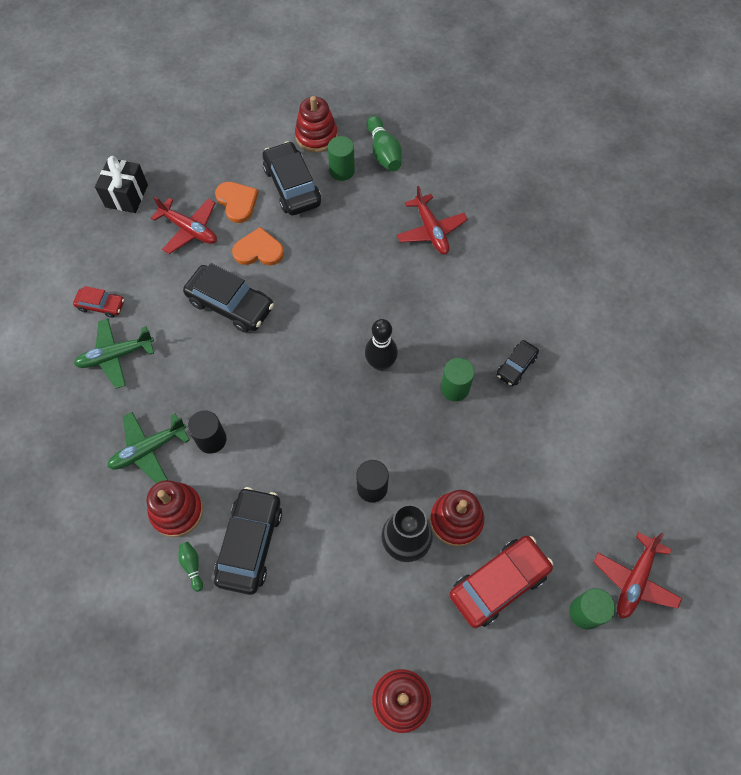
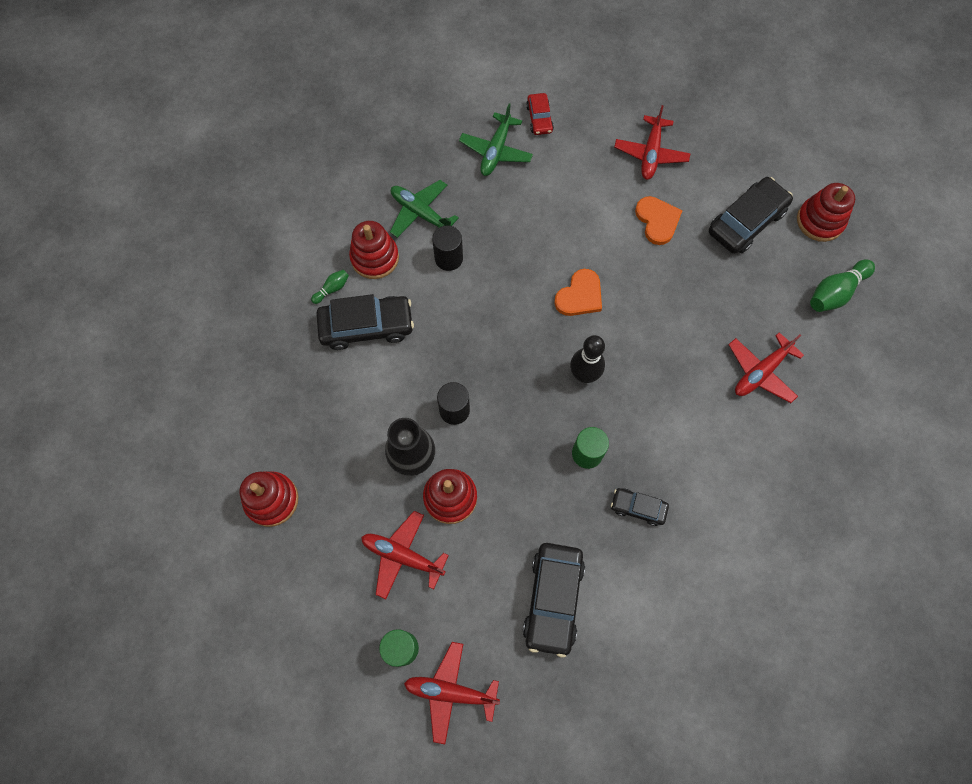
camera: 70 degrees right, 5 degrees up
(116, 356) = (496, 151): green plane -> green plane turned 120 degrees counterclockwise
(126, 196) = (661, 88): black gift -> none
(230, 304) = (587, 220): black car -> black car (553, 599)
(237, 202) = (702, 181): orange heart -> orange heart (580, 295)
(342, 171) = (790, 260): green cylinder -> none
(499, 583) = (402, 556): red car -> red plane

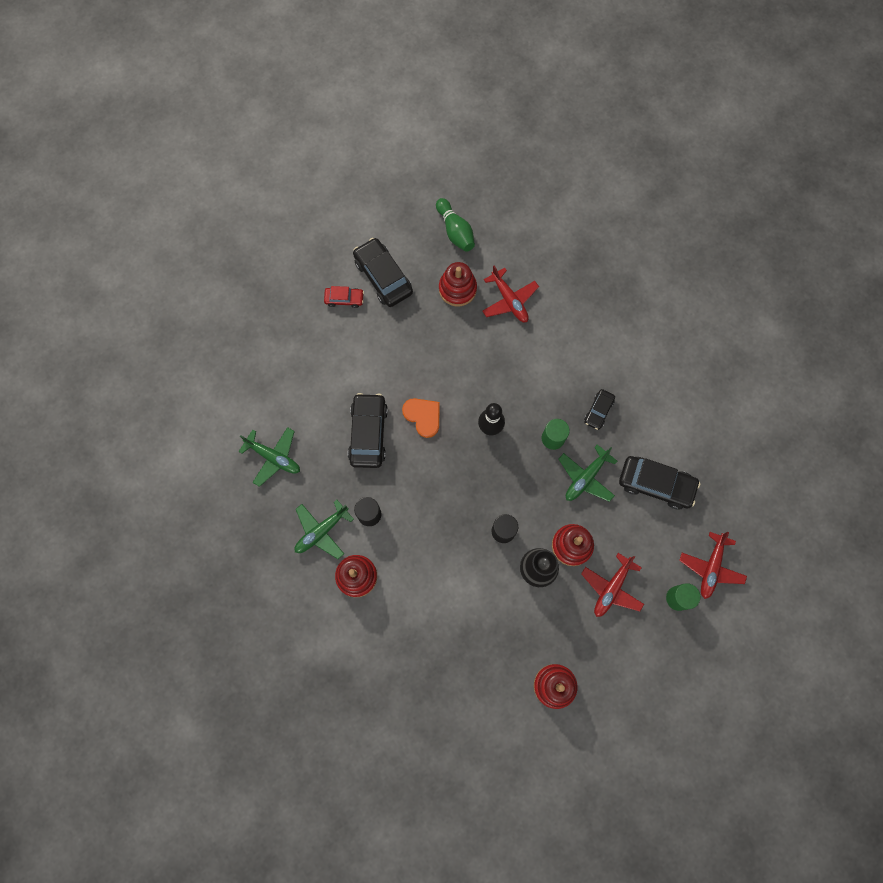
camera: 80 degrees left, 5 degrees up
(332, 289) = (379, 616): green bowling pin -> none
(367, 327) = (419, 591): black car -> black car (368, 433)
(539, 118) = (249, 415): red car -> red car (344, 299)
(543, 503) = (586, 477): none -> green plane
(650, 154) = (305, 333): red plane -> none
(657, 221) = (368, 342): orange heart -> none
(820, 221) = (393, 224): red stacking toy -> red stacking toy (457, 289)

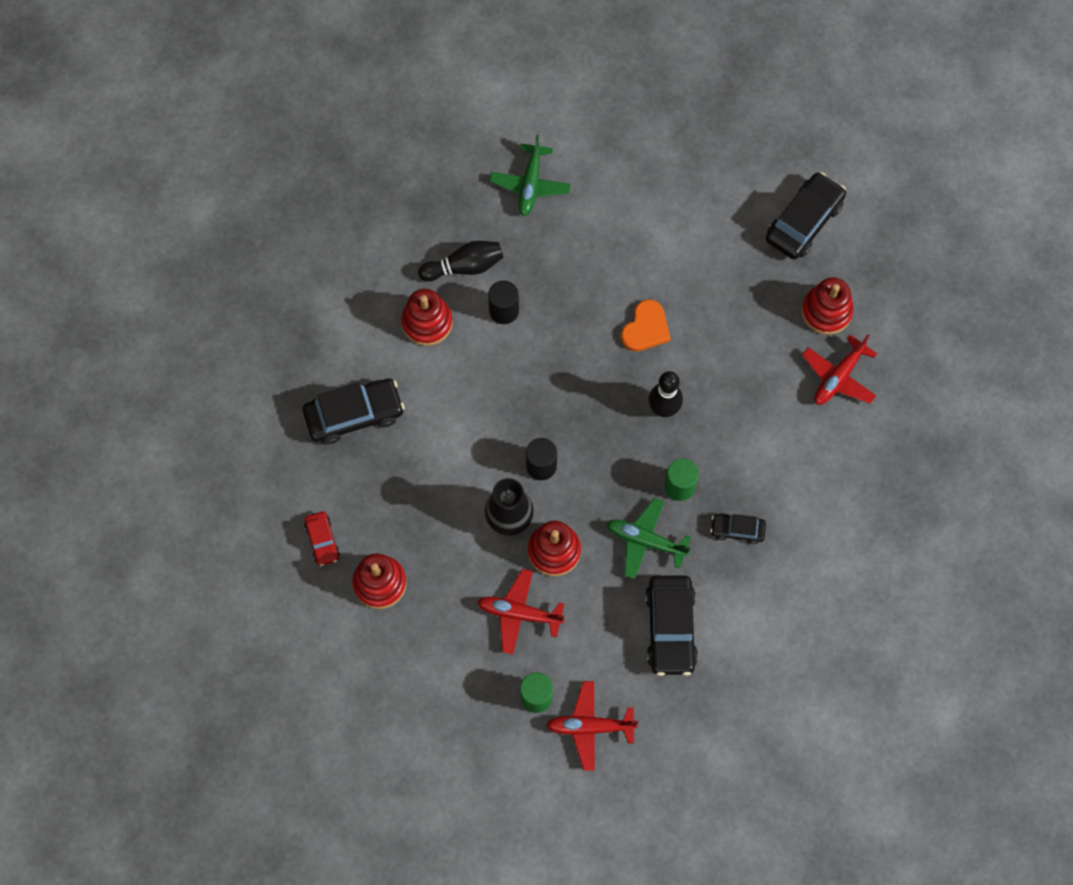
camera: 70 degrees right, 5 degrees down
(321, 531) = (464, 267): green plane -> black bowling pin
(344, 299) = (755, 189): red car -> red car (322, 541)
(368, 433) = (600, 275): black car -> black car (354, 415)
(455, 231) = (902, 283): green bowling pin -> none

